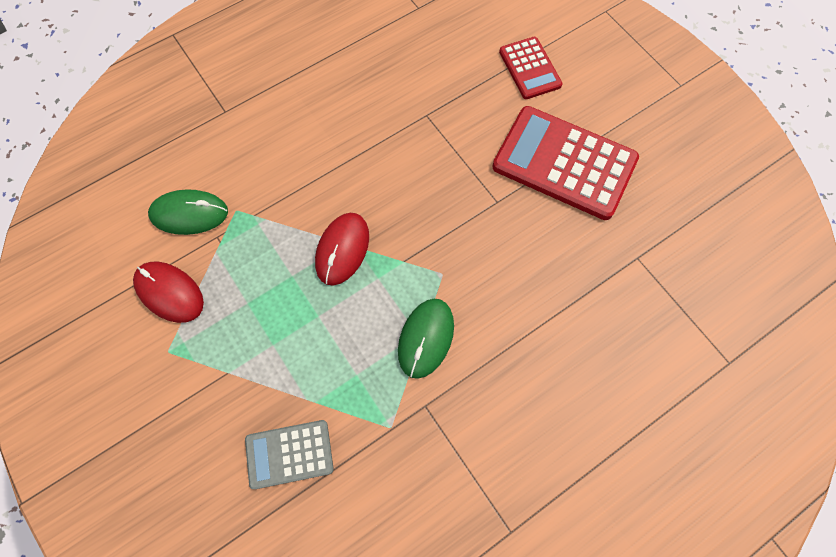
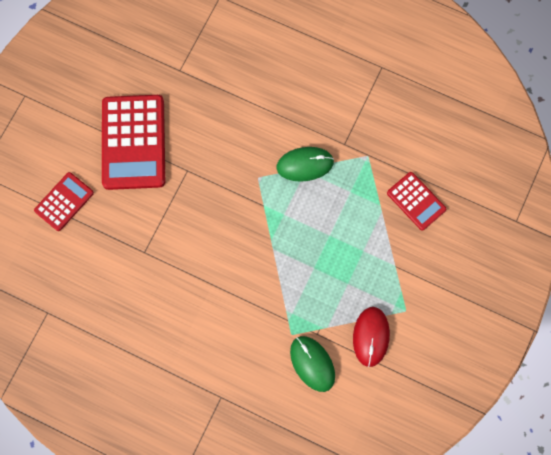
camera: 120 degrees left, 5 degrees up
(289, 454) = (416, 201): grey calculator -> red calculator
(342, 249) = (278, 247): red mouse -> none

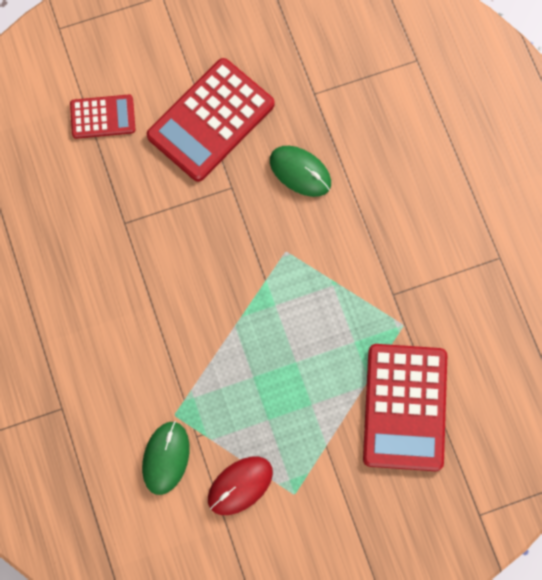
camera: 45 degrees right, 0 degrees up
(305, 165) = (338, 279): green mouse -> green mouse (300, 172)
(416, 201) = (405, 407): red calculator -> red calculator, size x1.83

